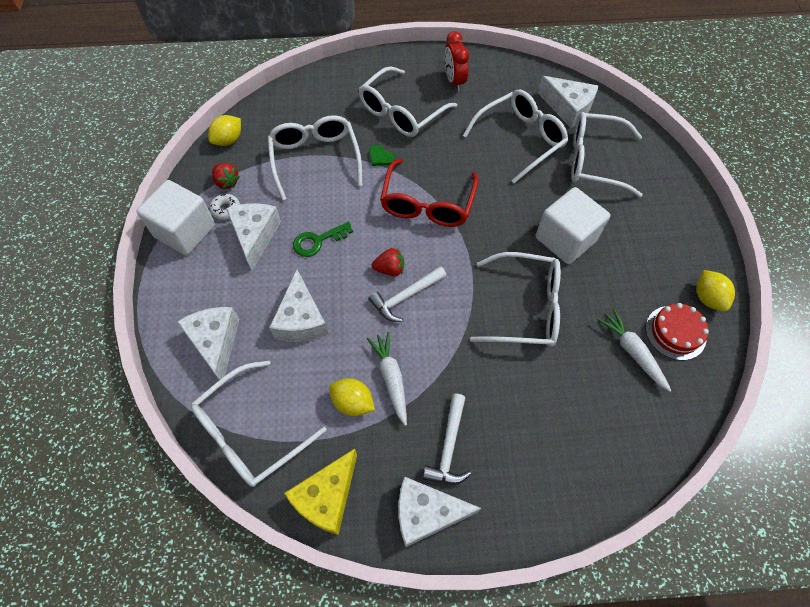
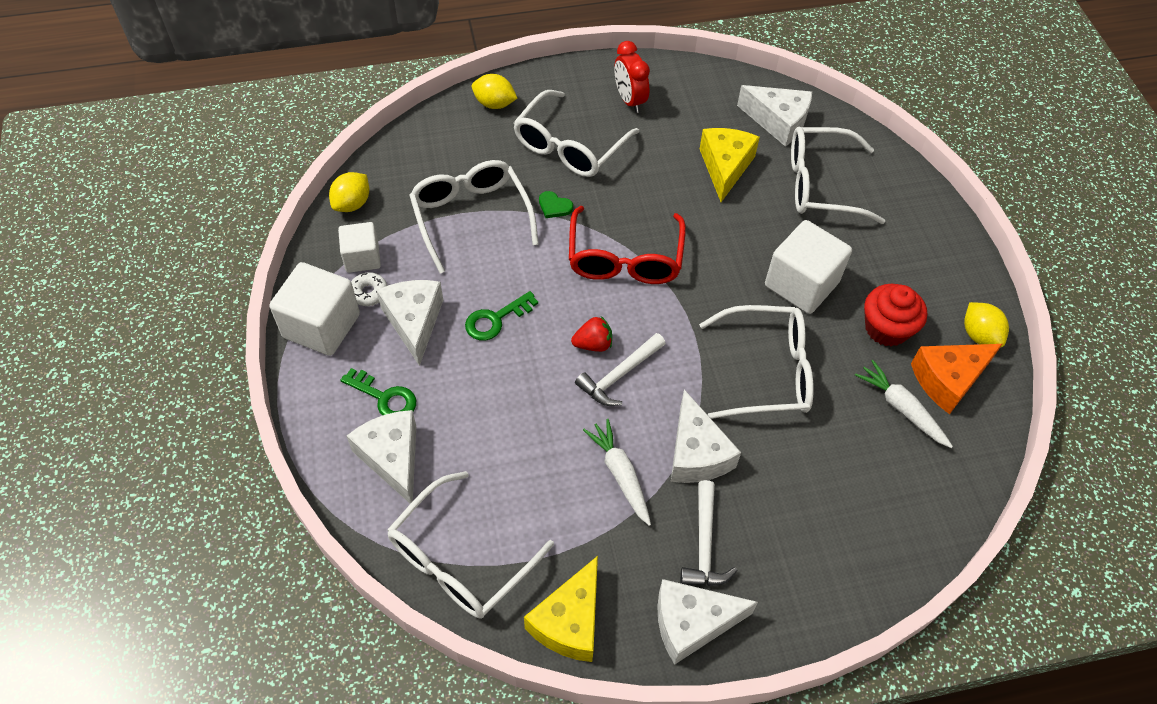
camera: 10 degrees left, 5 degrees down
(220, 293) = (385, 397): none -> green key
(227, 182) = (362, 258): red strawberry -> white cube
(301, 319) = (495, 418): white cheese -> white cheese (696, 453)
(353, 402) = (579, 508): yellow lemon -> yellow lemon (494, 104)
(520, 139) = (725, 167): white glasses -> yellow cheese
(630, 283) = (886, 328): none -> red cupcake
(675, 332) = (948, 380): red cake -> orange cheese

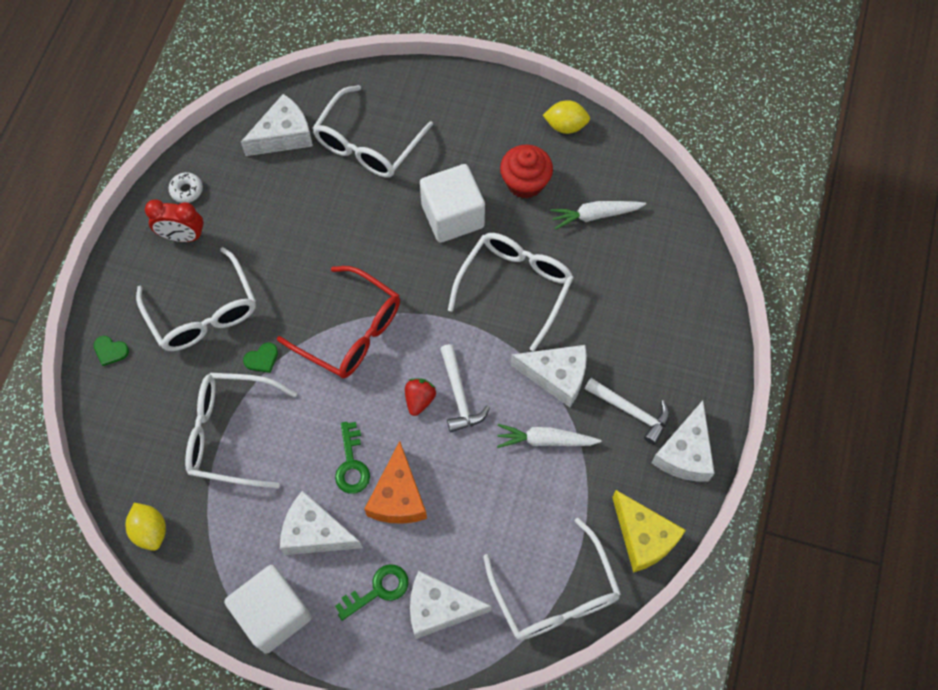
camera: 60 degrees left, 10 degrees up
(362, 258) = (219, 548): white cube -> none
(369, 293) = (261, 558): white donut -> white donut (186, 190)
(494, 104) = (110, 351): yellow lemon -> green heart
(725, 167) = (305, 203): yellow cheese -> none
(948, 380) = (589, 170): orange cheese -> orange cheese (398, 497)

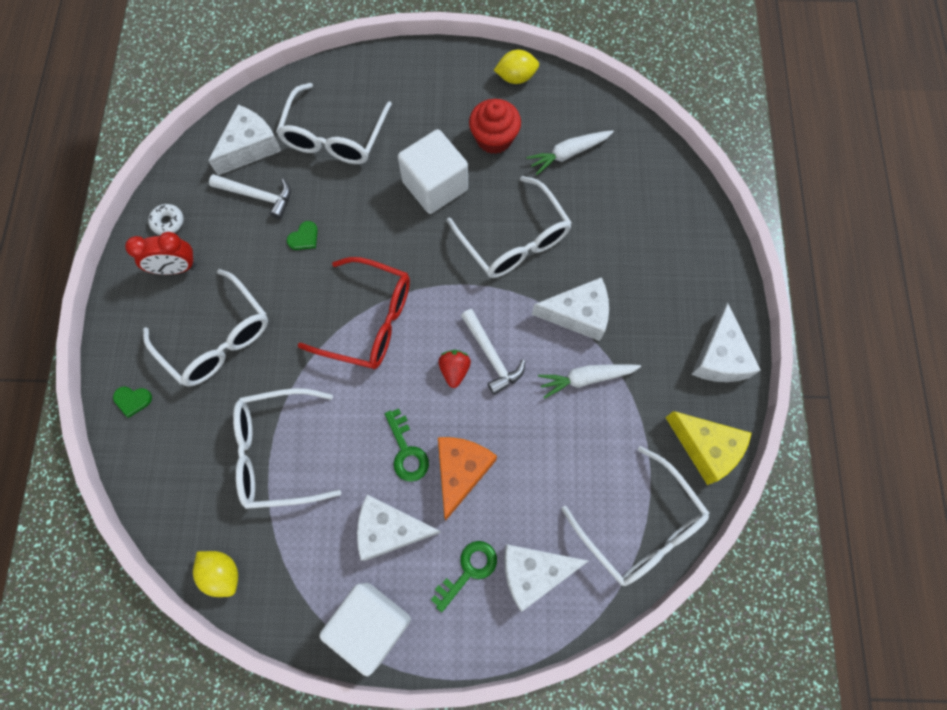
camera: 15 degrees left, 5 degrees up
(262, 359) = (288, 369): green heart -> green heart (304, 237)
(398, 497) = (461, 471): orange cheese -> orange cheese turned 150 degrees counterclockwise
(515, 287) = (514, 239): white glasses -> white glasses turned 135 degrees clockwise
(631, 411) = (658, 330): white hammer -> white hammer (258, 196)

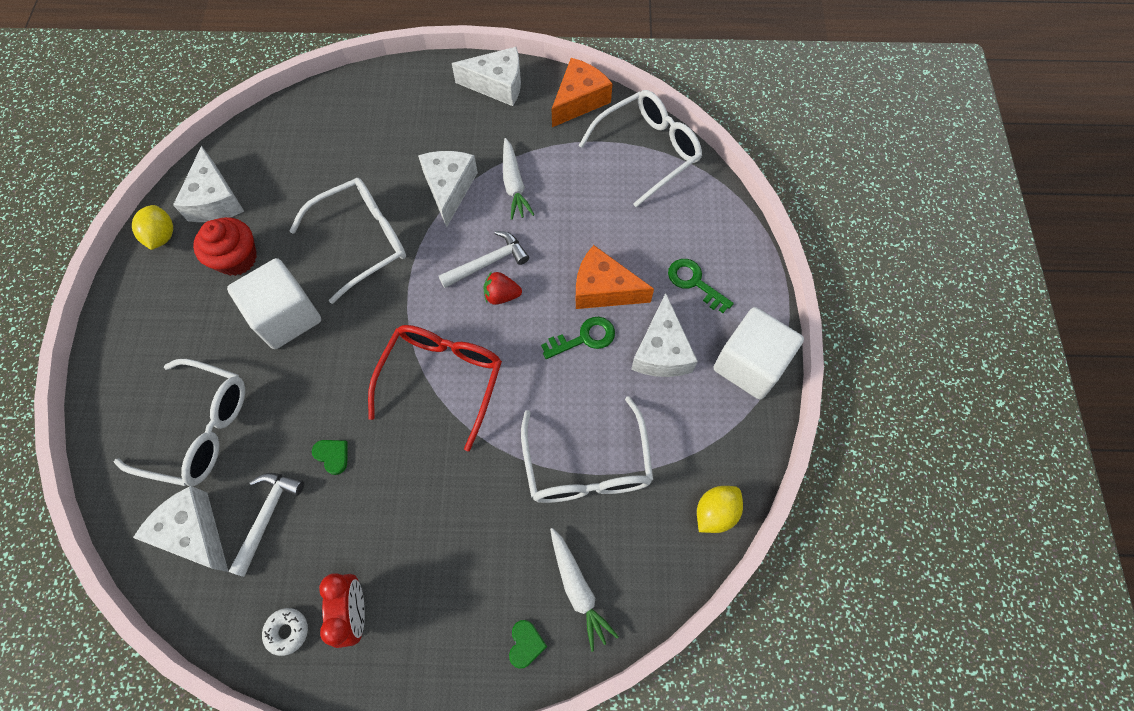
camera: 90 degrees left, 5 degrees down
(216, 338) = (452, 548): white glasses -> none
(533, 572) = (692, 231): white cheese -> white cheese (215, 200)
(568, 154) = (269, 190): white carrot -> white carrot (578, 589)
(706, 448) = (579, 100): yellow cheese -> orange cheese

